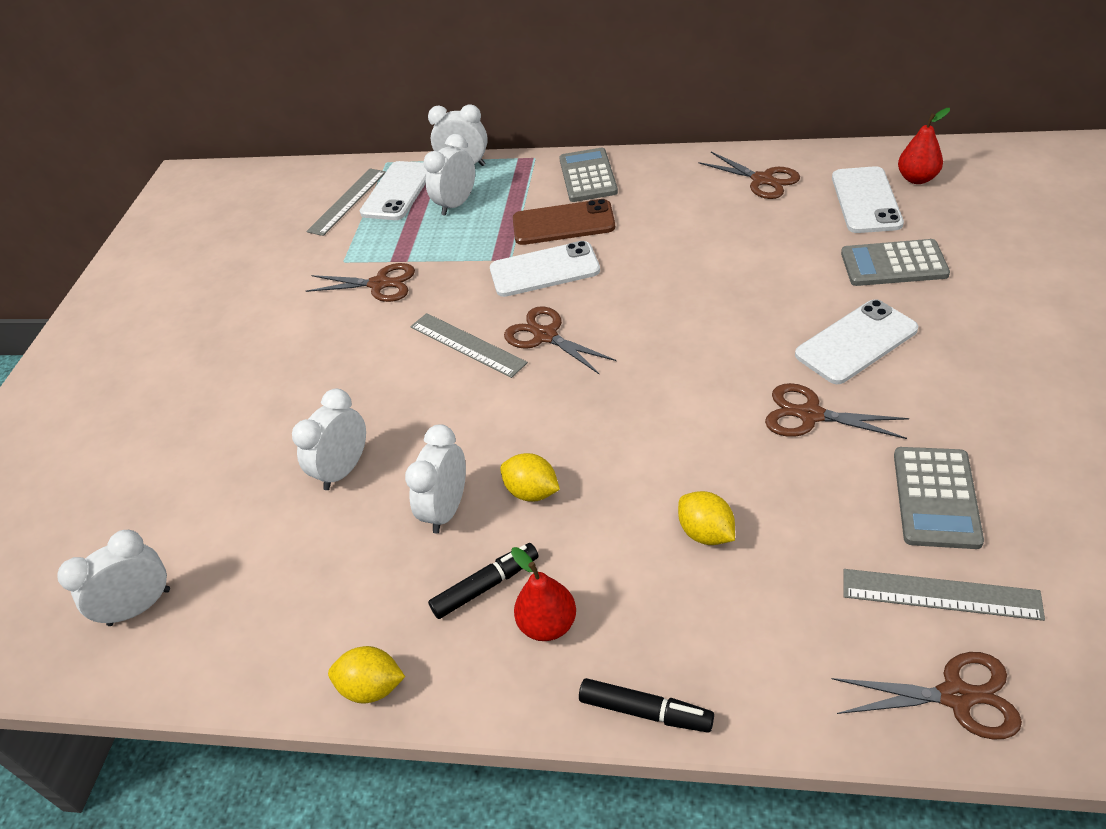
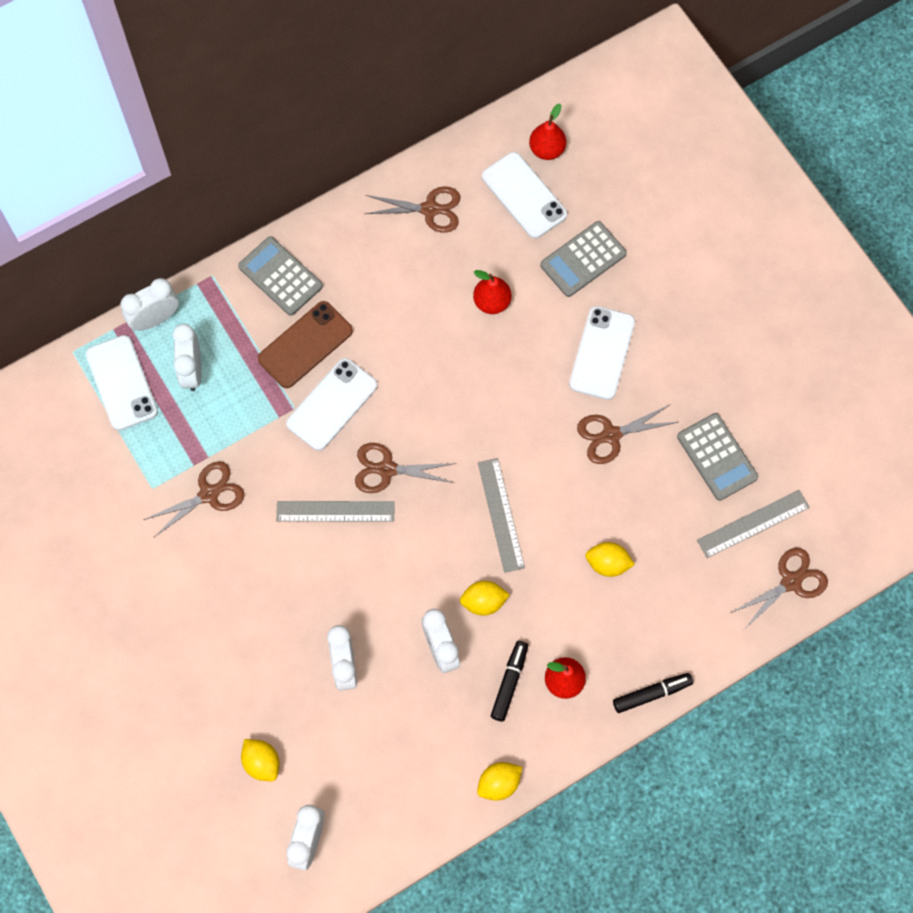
camera: 45 degrees left, 25 degrees up
(186, 506) = (262, 762): none -> yellow lemon
(347, 201) = (85, 419): grey ruler -> grey ruler (501, 515)
(766, 259) = (492, 302): none -> red pear

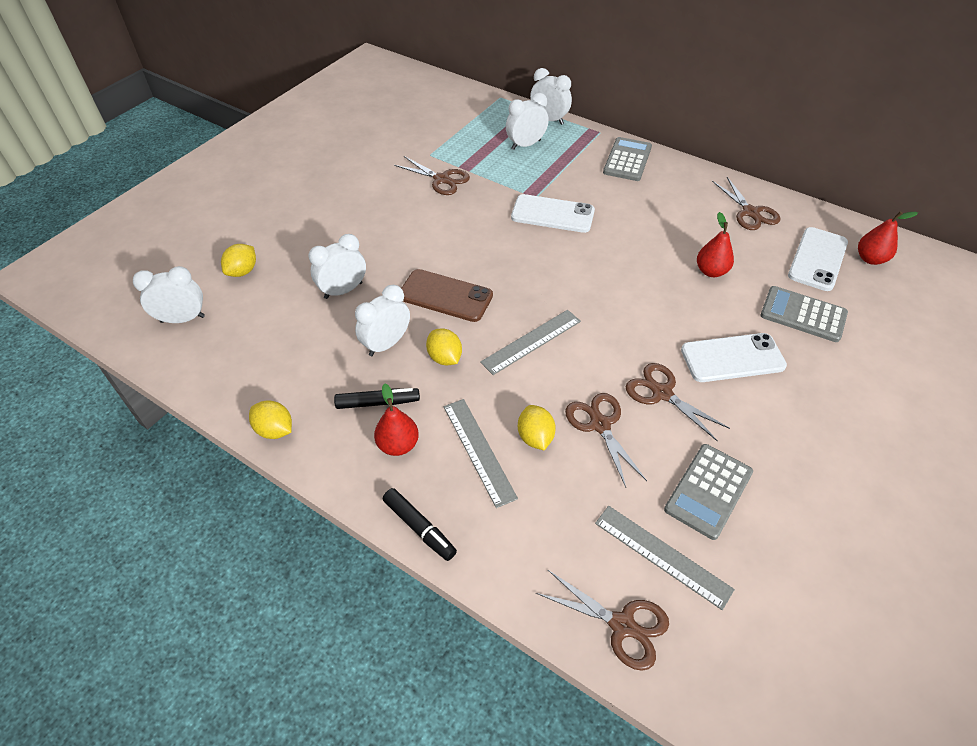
camera: 65 degrees right, 20 degrees down
(122, 383) = (494, 120): white phone -> none
(305, 345) = (587, 187): brown phone -> brown phone (445, 296)
(335, 511) = (469, 243): grey ruler -> grey ruler (479, 450)
(387, 469) = (522, 259): brown scissors -> brown scissors (600, 425)

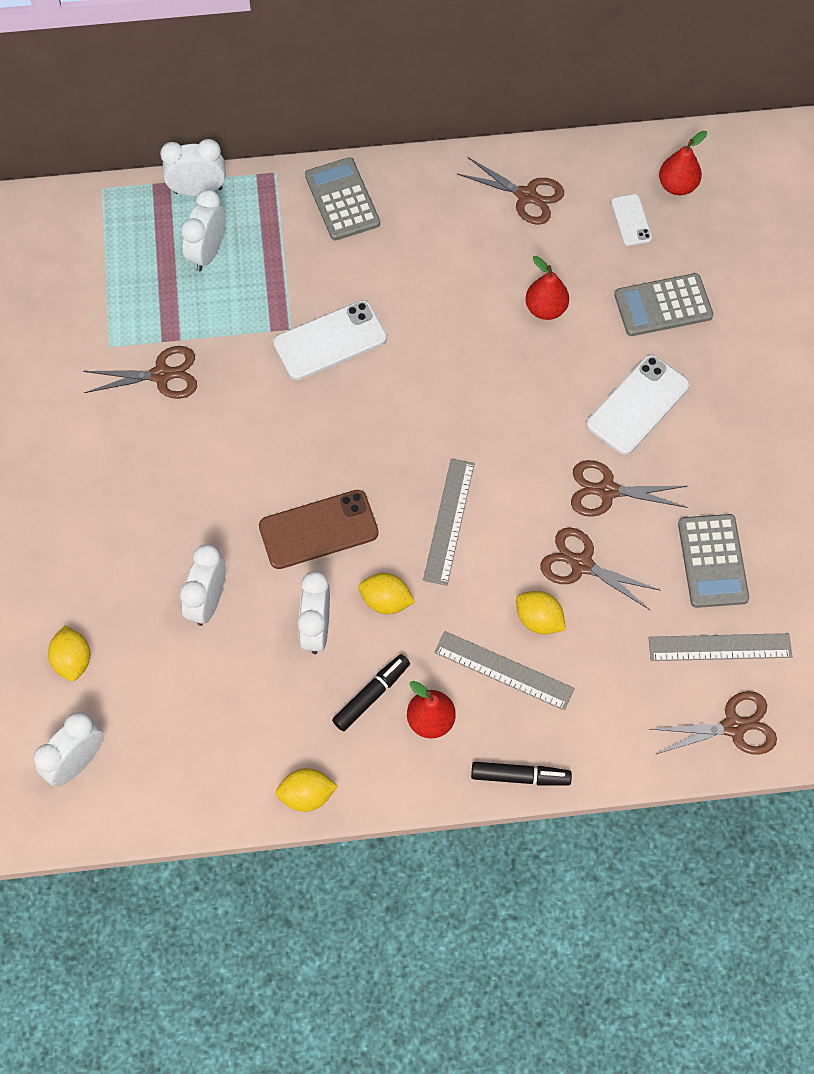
camera: 40 degrees left, 15 degrees up
(817, 259) = (631, 220): white phone -> white phone, size x0.56

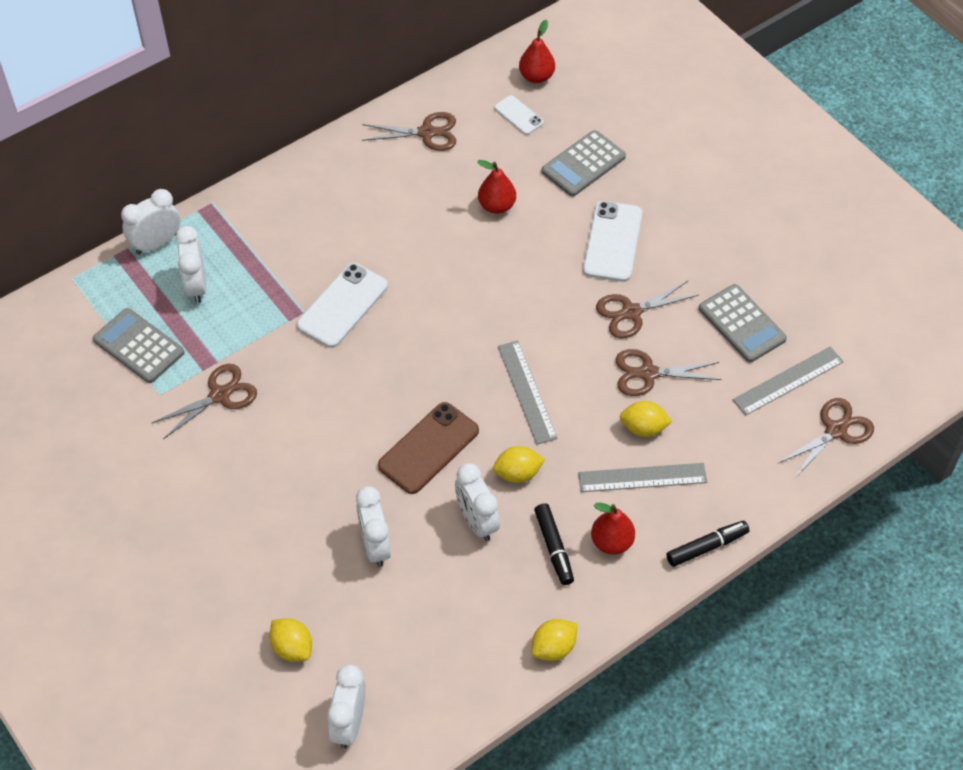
camera: 30 degrees left, 10 degrees down
(342, 200) = (282, 199): grey calculator -> grey calculator (138, 346)
(371, 695) = (554, 548): black marker -> black marker turned 150 degrees clockwise

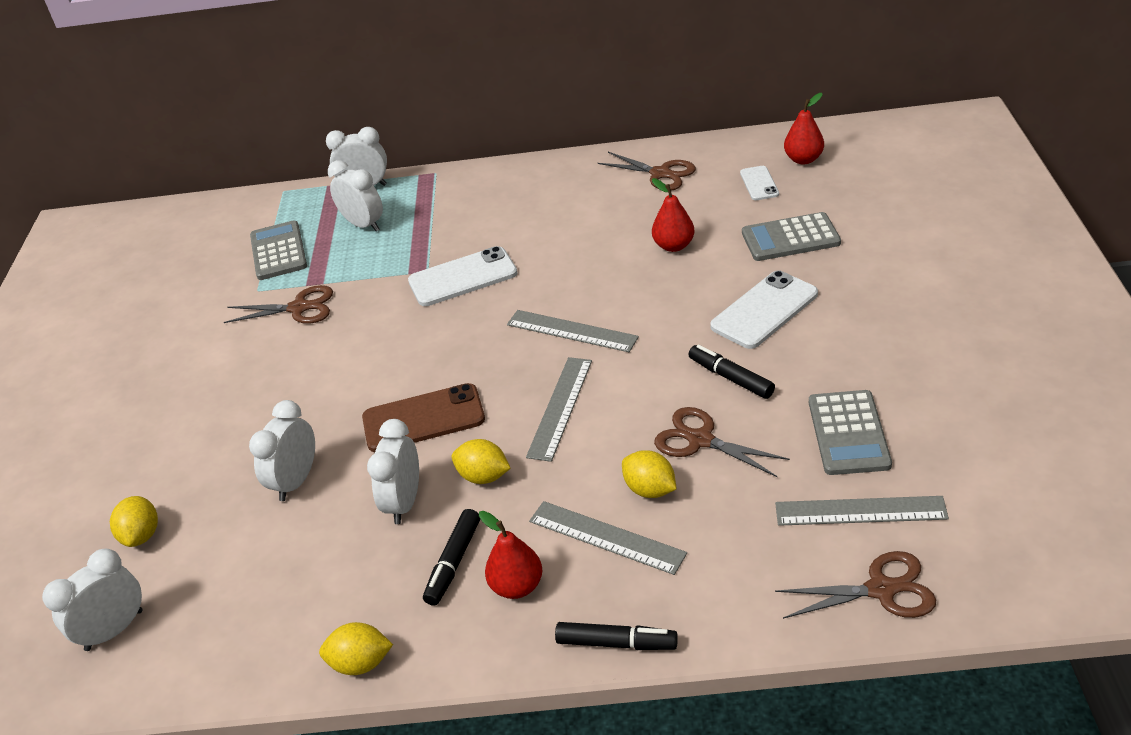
camera: 40 degrees right, 15 degrees down
(196, 286) = (363, 225): white clock -> white clock turned 105 degrees clockwise
(479, 320) = (571, 331): none -> grey ruler
(631, 312) = (730, 378): brown scissors -> black marker

